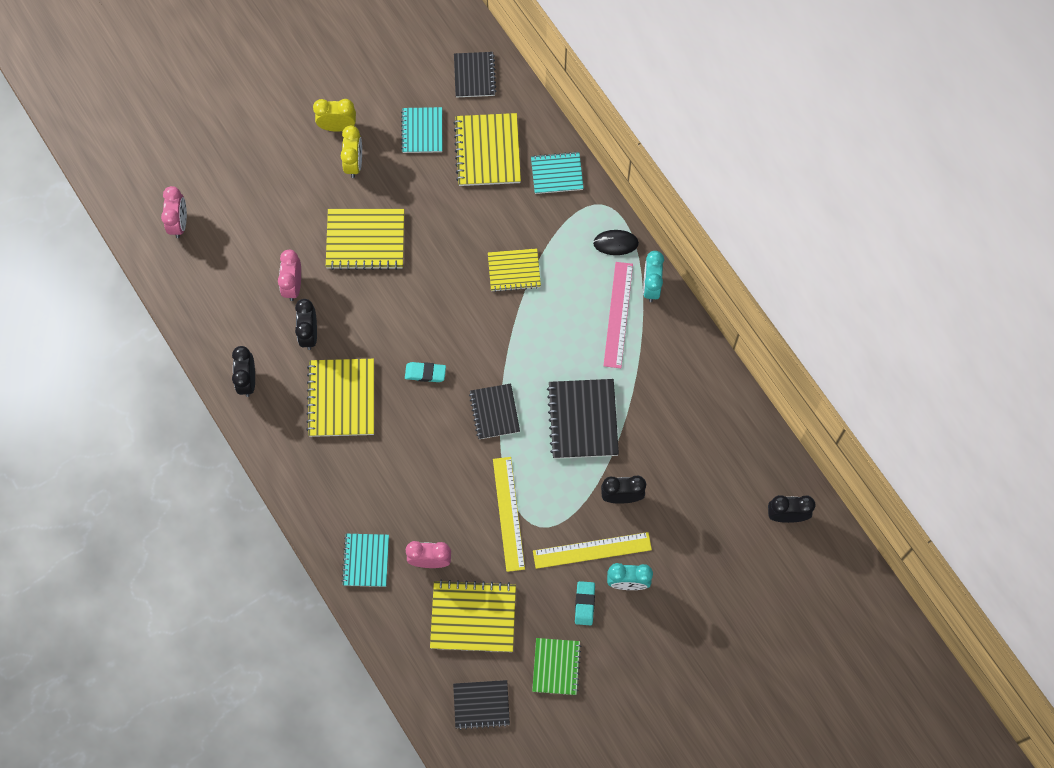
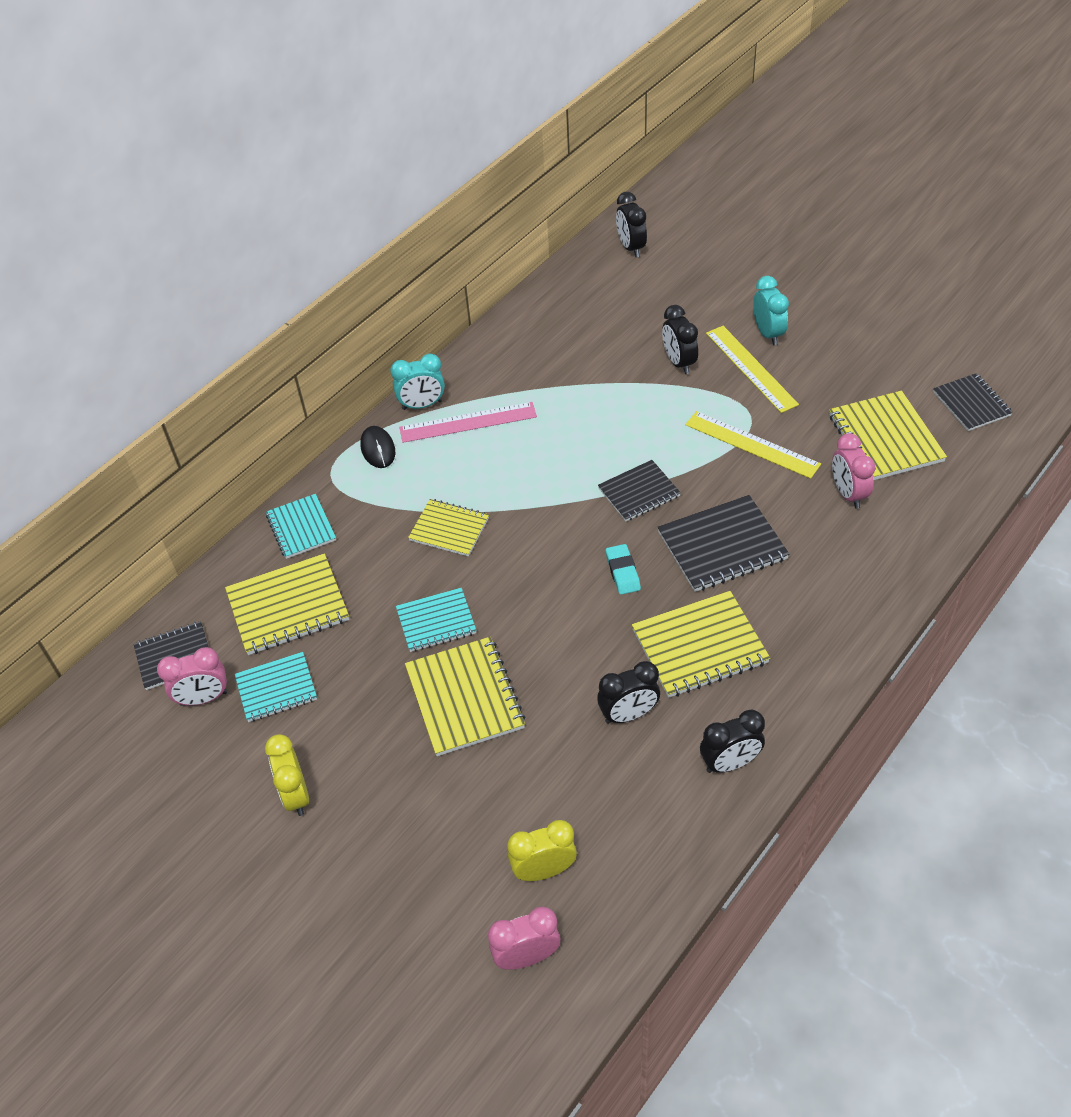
camera: 105 degrees left, 20 degrees down
(293, 285) = (566, 760): pink clock -> pink clock (203, 698)
(354, 163) = (350, 753): yellow clock -> yellow clock (544, 870)
(366, 560) = (886, 551): turquoise notebook -> turquoise notebook (436, 621)
(508, 513) = (752, 444): yellow ruler -> yellow ruler turned 60 degrees clockwise
(514, 271) = (449, 529): yellow notebook -> yellow notebook turned 45 degrees counterclockwise
(556, 667) = (890, 360): green notebook -> none
(583, 420) = (608, 416): black notebook -> black notebook (722, 546)
(584, 604) = (811, 358): turquoise eraser -> none

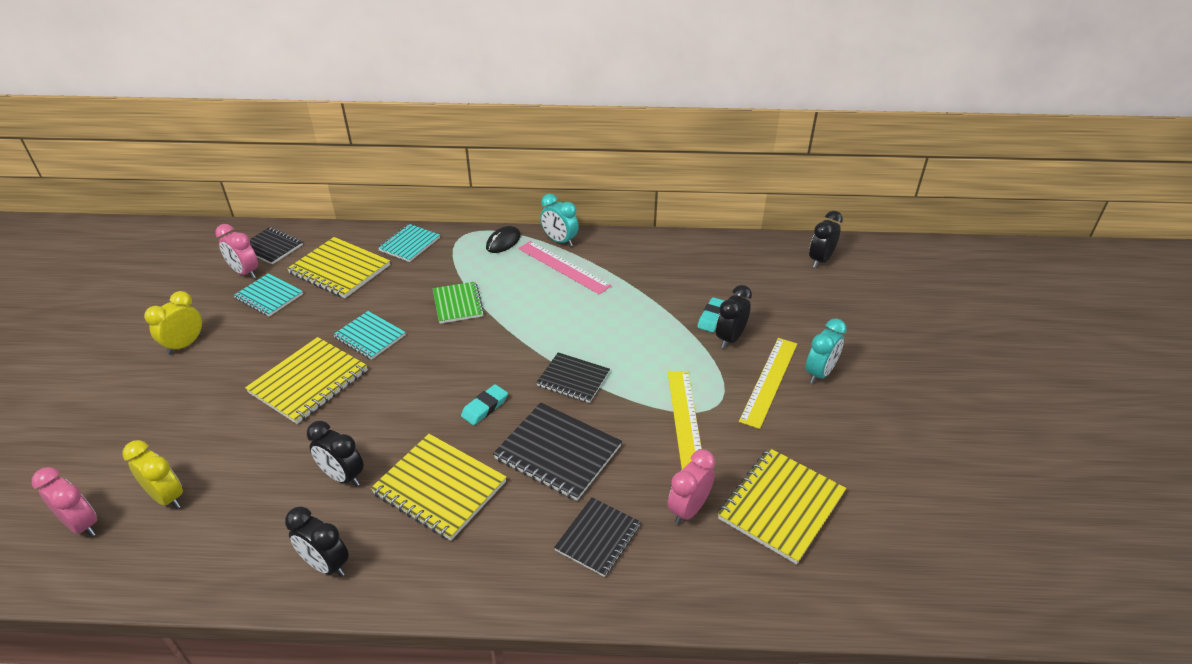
camera: 50 degrees right, 10 degrees down
(449, 529) = (458, 304): yellow notebook -> green notebook
(641, 358) = (712, 317): none -> turquoise eraser
(971, 404) = (894, 553): black notebook -> black notebook (598, 538)

